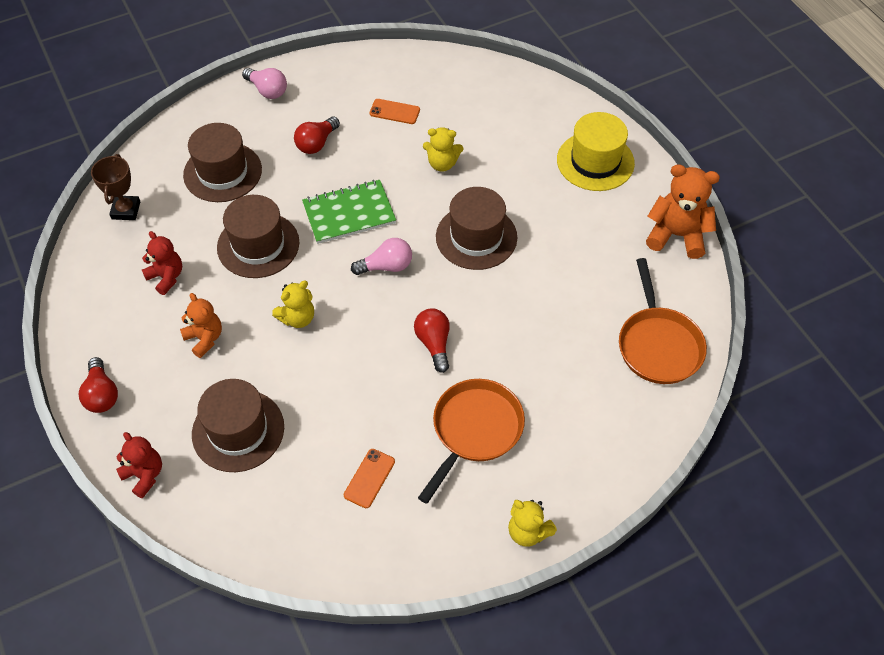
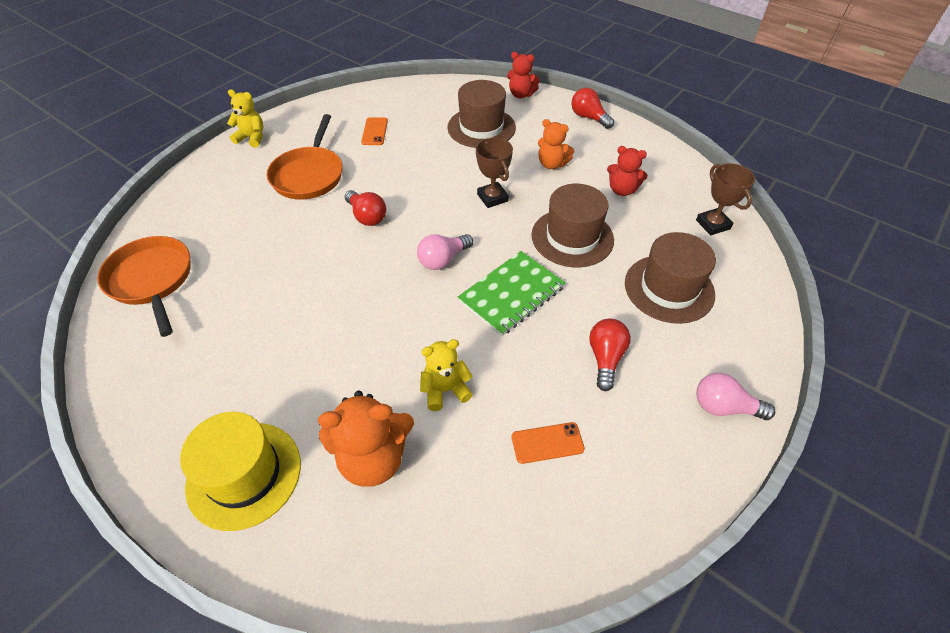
camera: 155 degrees right, 5 degrees down
(297, 318) = (492, 198): yellow teddy bear -> brown trophy
(476, 237) = (367, 318): brown hat -> none
(676, 235) = (125, 404): orange teddy bear -> orange teddy bear (373, 458)

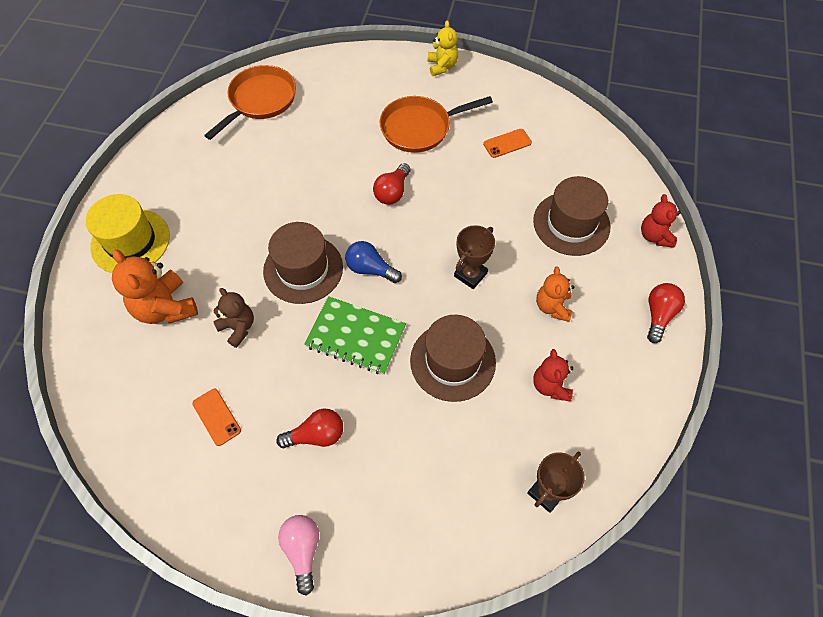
camera: 65 degrees right, 10 degrees up
(443, 260) = (370, 269): pink light bulb -> blue light bulb
(445, 390) = (238, 327): yellow teddy bear -> brown teddy bear
(669, 288) = (427, 469): brown hat -> brown hat (303, 269)

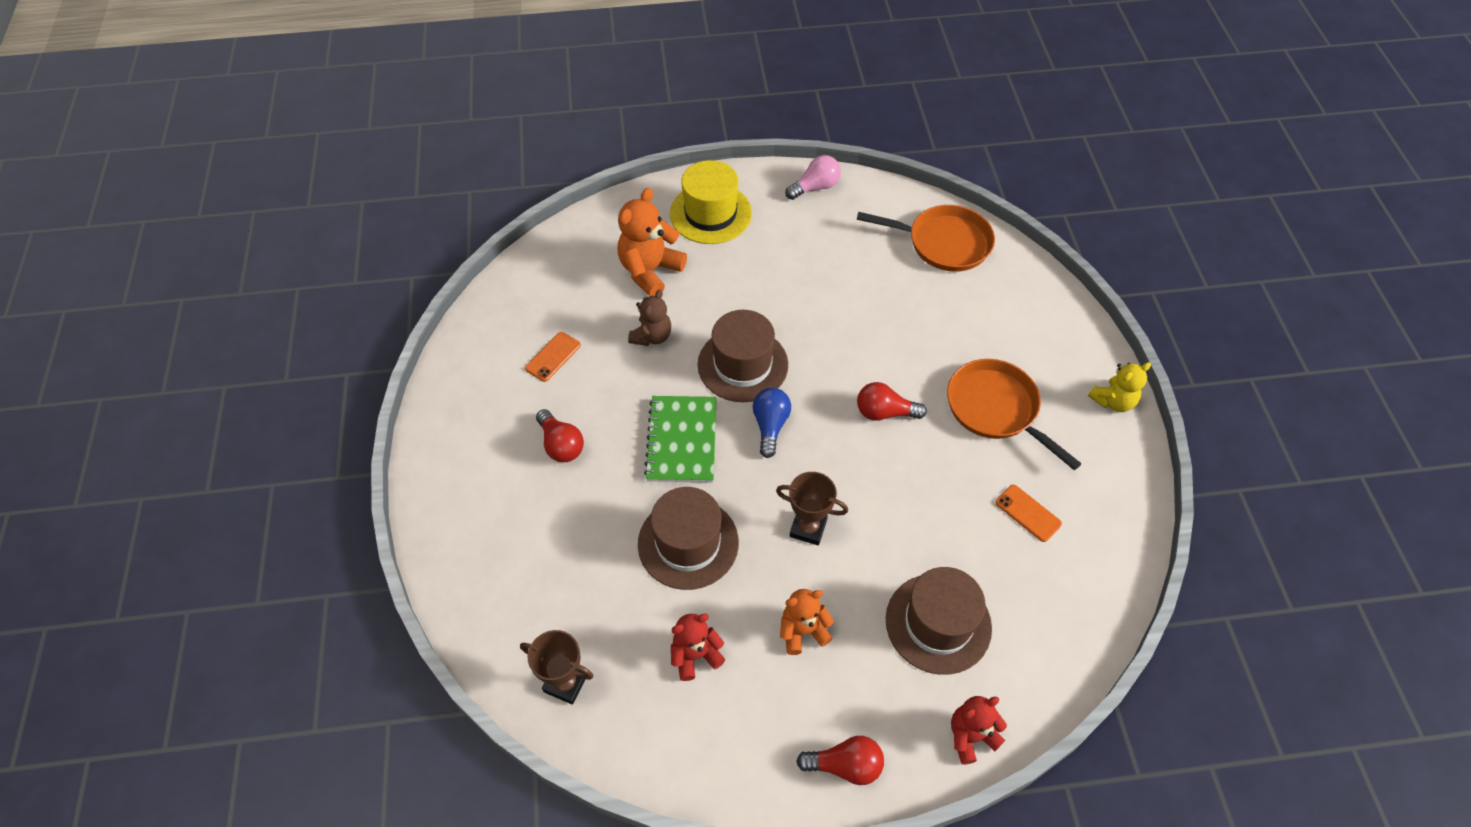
camera: 70 degrees right, 5 degrees down
(303, 550) = (446, 475): pink light bulb -> pink light bulb (815, 187)

